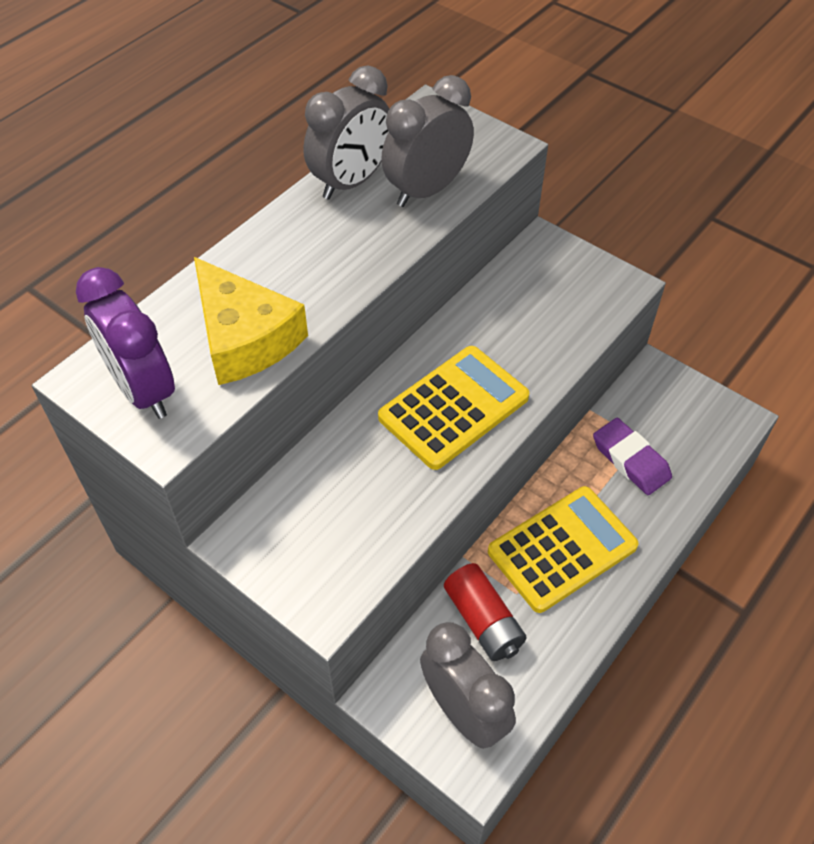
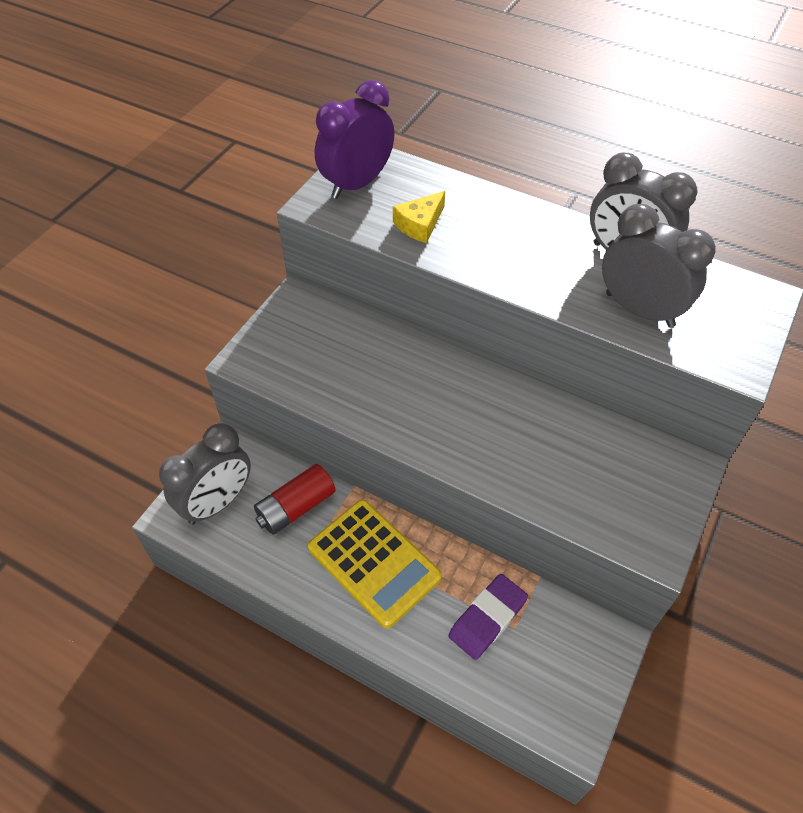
camera: 80 degrees right, 0 degrees up
(244, 337) = (420, 224): yellow cheese -> yellow cheese, size x0.54
(453, 407) = (448, 415): yellow calculator -> none

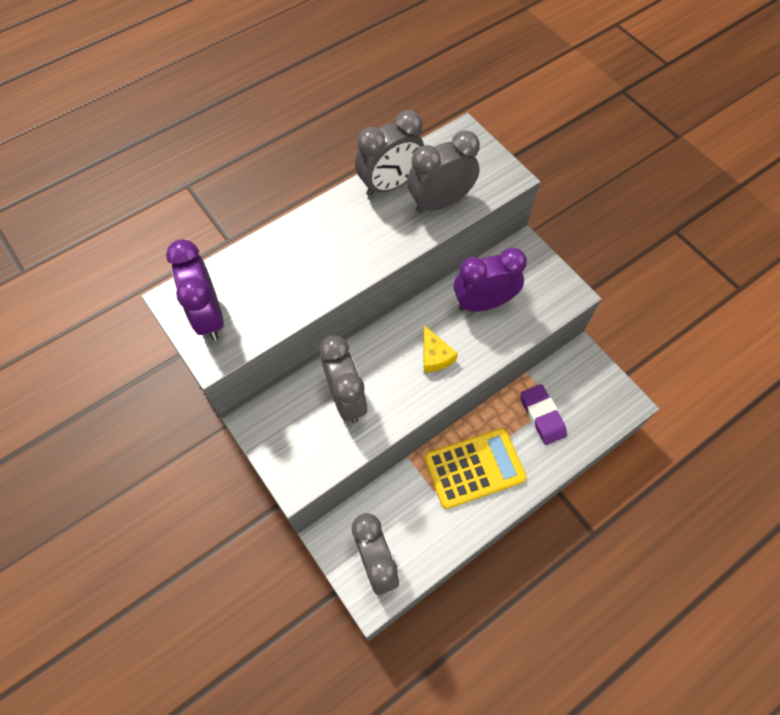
camera: 65 degrees left, 10 degrees up
(296, 507) = (407, 504): red battery -> none
(361, 364) = (346, 398): none -> grey clock
(420, 224) = (283, 292): yellow cheese -> yellow cheese (435, 355)
(570, 450) = (483, 303): none -> purple clock

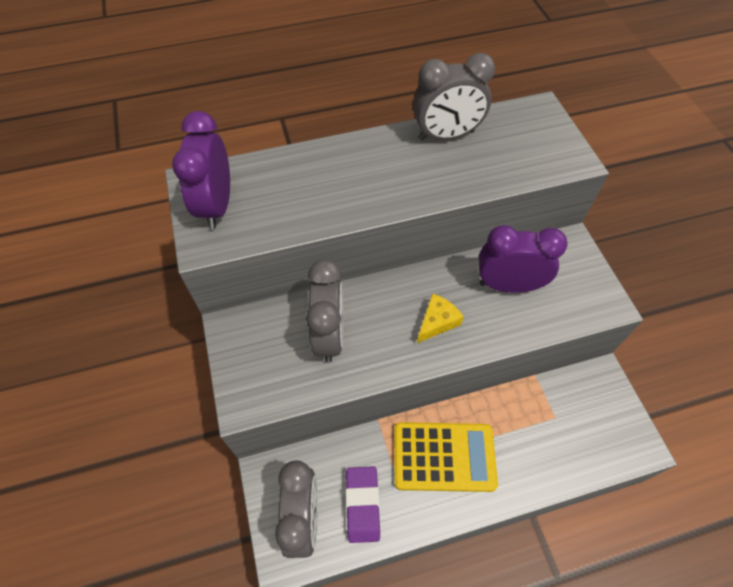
camera: 20 degrees right, 5 degrees down
(435, 355) = (437, 322): yellow cheese -> yellow cheese turned 135 degrees counterclockwise
(440, 202) = (492, 165): grey clock -> none
(542, 416) = (537, 427): purple eraser -> purple eraser (362, 505)

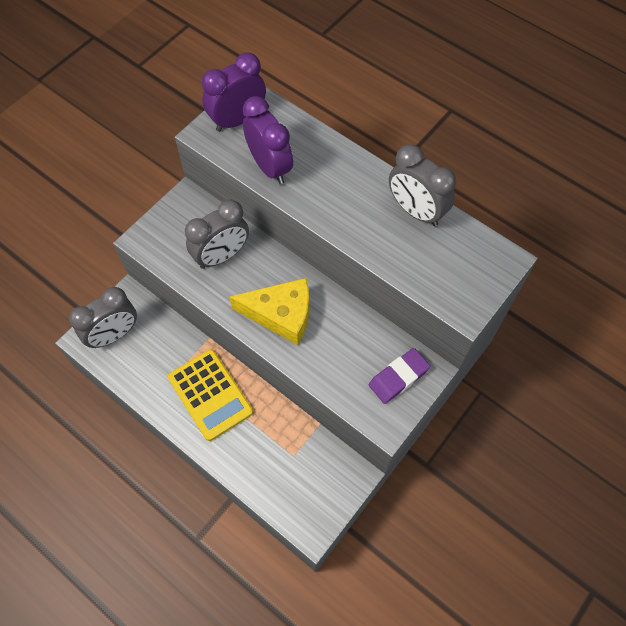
camera: 55 degrees right, 5 degrees up
(362, 505) = (144, 363): purple eraser -> purple eraser (398, 377)
(437, 322) = (281, 314): yellow cheese -> yellow cheese, size x1.84
(508, 285) = (349, 344): purple clock -> purple clock (270, 167)

